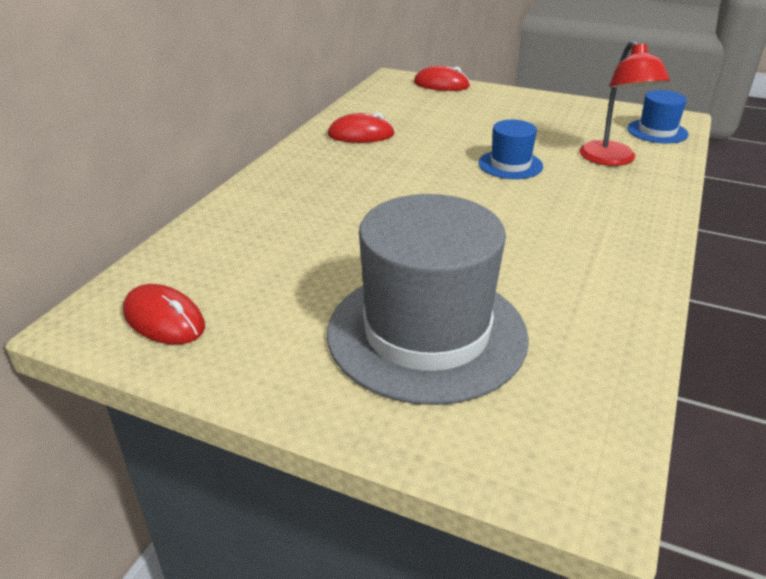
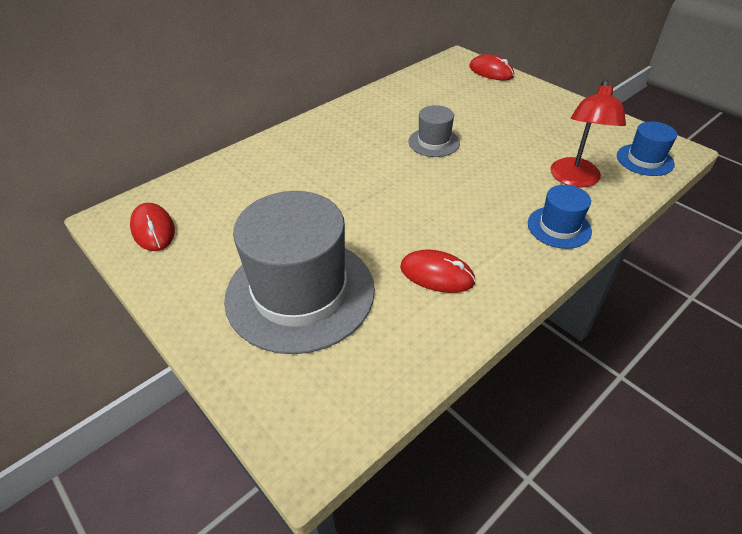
camera: 25 degrees right, 10 degrees up
(361, 135) = (388, 109): red mouse -> red mouse (437, 274)
(441, 156) = (434, 142): none -> grey hat
(510, 165) = (482, 164): blue hat -> blue hat (559, 227)

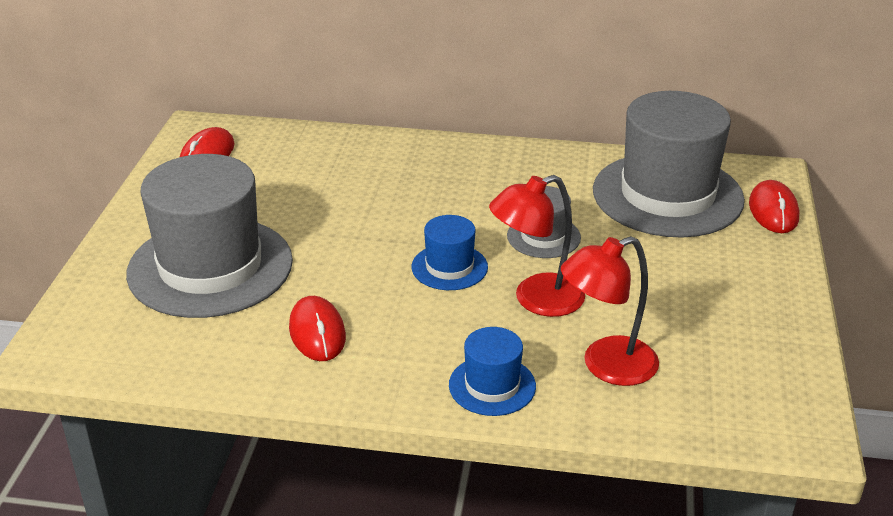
camera: 50 degrees right, 10 degrees down
(442, 90) = (667, 195): none -> grey hat
(491, 173) = (536, 300): none -> red lamp
(644, 160) = (735, 411): blue hat -> blue hat (449, 267)

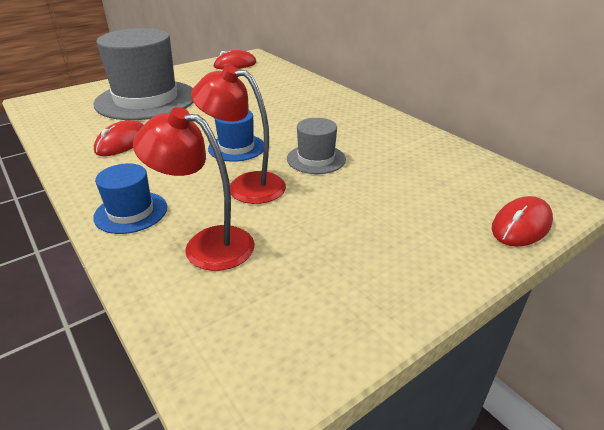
camera: 45 degrees right, 0 degrees up
(667, 195) = (444, 176): grey hat -> none

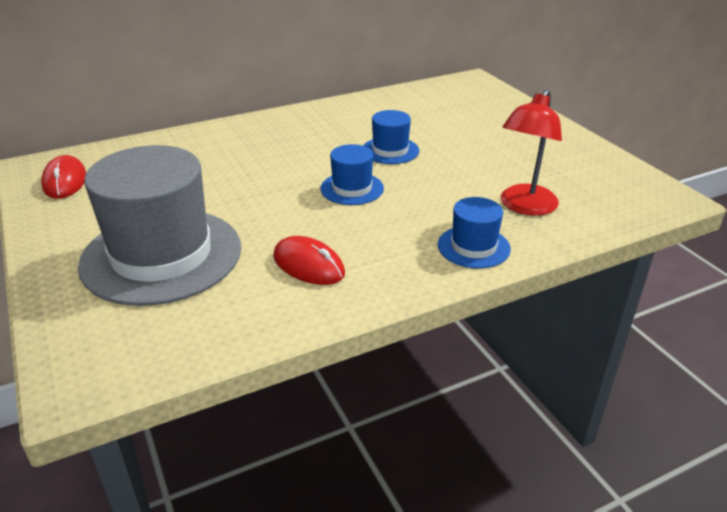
camera: 80 degrees left, 0 degrees up
(245, 186) = (433, 186): red lamp -> none
(316, 159) = (390, 150): grey hat -> blue hat
(521, 225) = (500, 96): red mouse -> none

